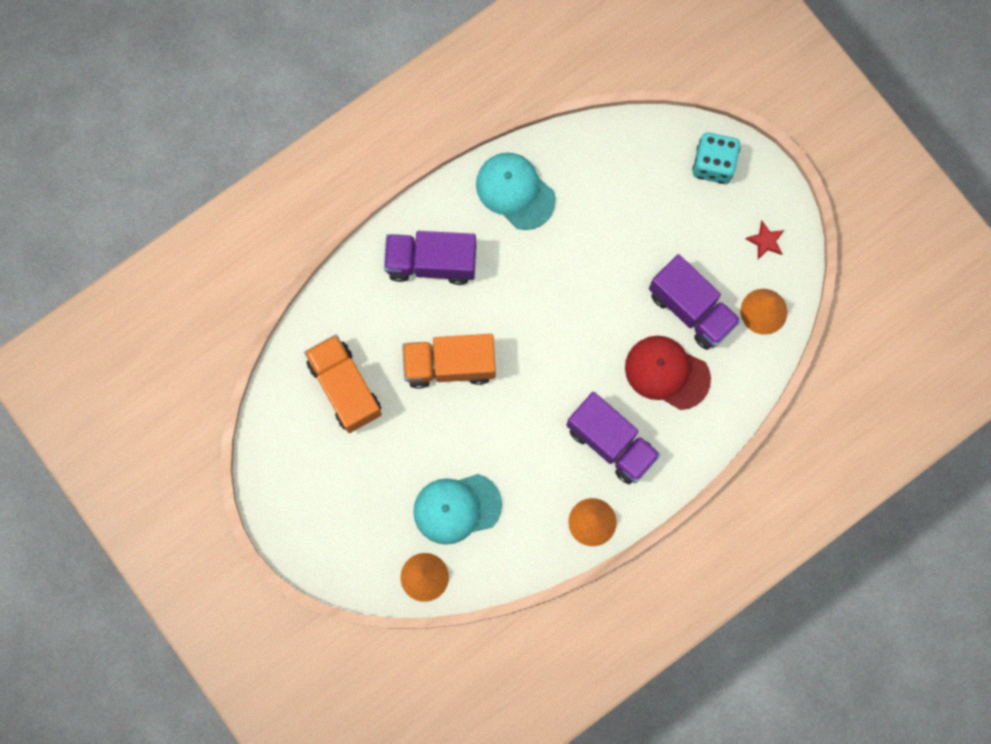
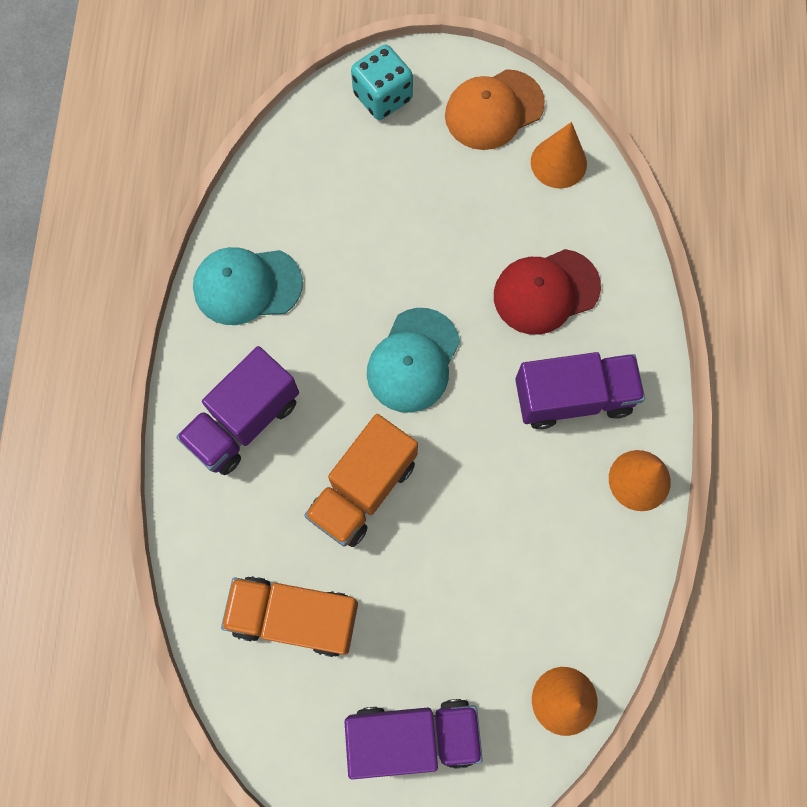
camera: 50 degrees left, 5 degrees down
(457, 508) = (517, 605): turquoise cap -> turquoise cap (413, 360)
(691, 309) = (502, 222): purple truck -> purple truck (413, 736)
(765, 241) = (493, 110): red star -> orange cap

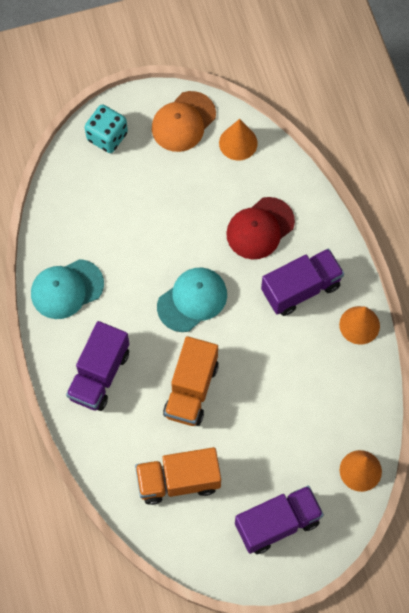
camera: 20 degrees left, 5 degrees down
(413, 360) = (192, 300): turquoise cap -> turquoise cap turned 135 degrees counterclockwise

